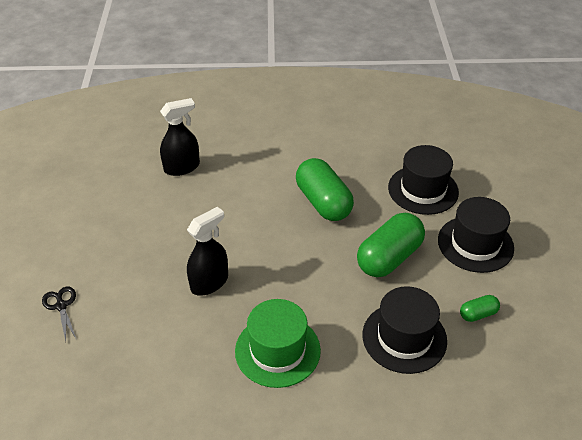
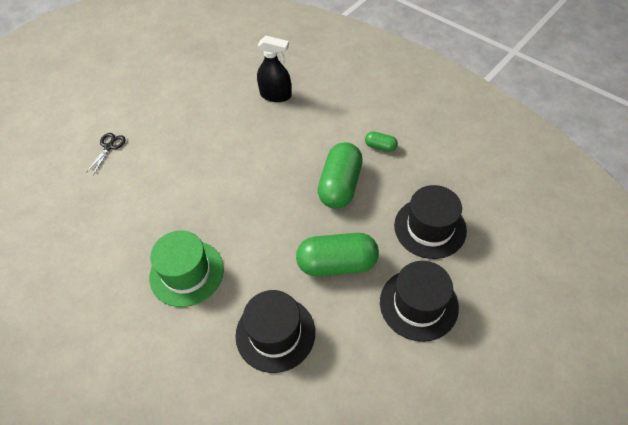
camera: 45 degrees right, 10 degrees up
(209, 282) = (201, 192): black spray bottle -> none
(478, 314) = (350, 362): green capsule -> green capsule (380, 146)

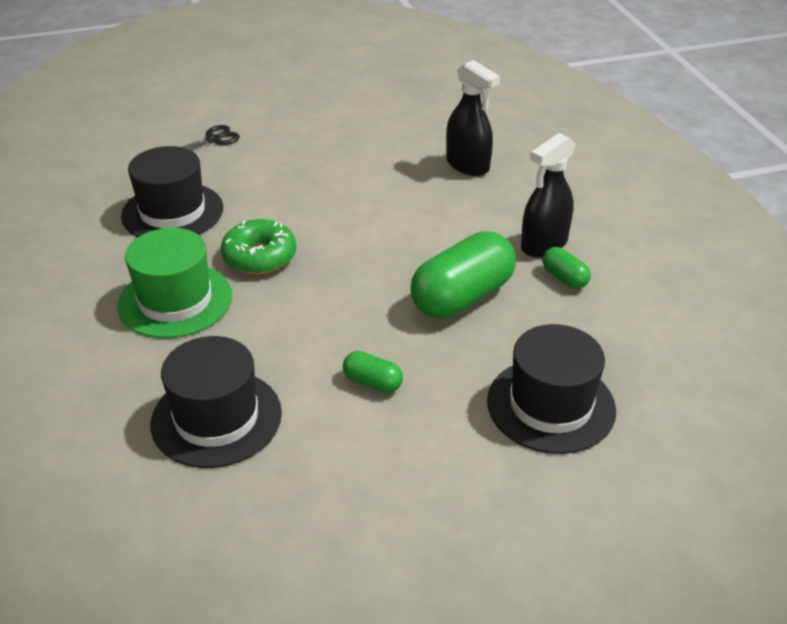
camera: 30 degrees right, 15 degrees down
(210, 217) = (259, 257): none -> green donut
(337, 264) = (372, 382): green capsule -> green capsule, size x0.47
(355, 130) = (544, 244): none -> black spray bottle
(418, 304) = (445, 488): black hat -> black hat (172, 212)

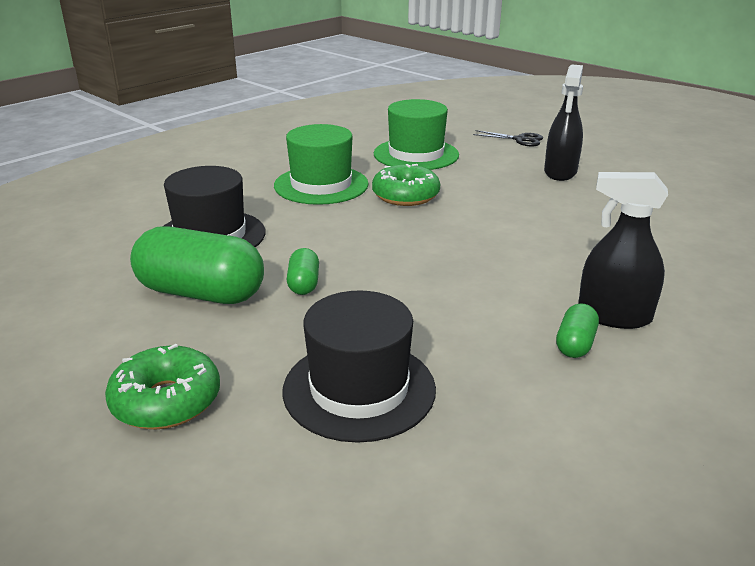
camera: 60 degrees right, 10 degrees down
(172, 212) = (416, 154): black hat -> green hat
(462, 297) = (466, 293): green capsule -> green capsule (201, 293)
(467, 165) = (672, 240): black spray bottle -> black spray bottle (560, 172)
(498, 524) = (166, 401): none -> green donut

